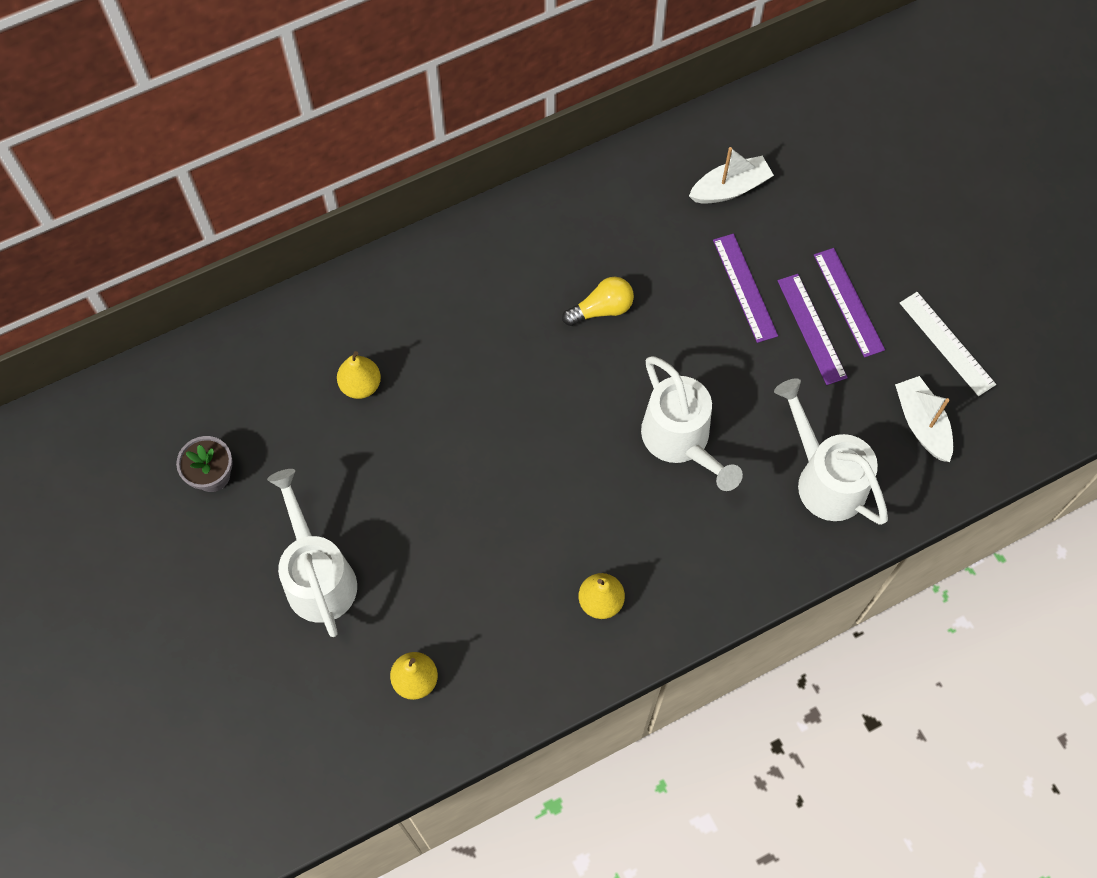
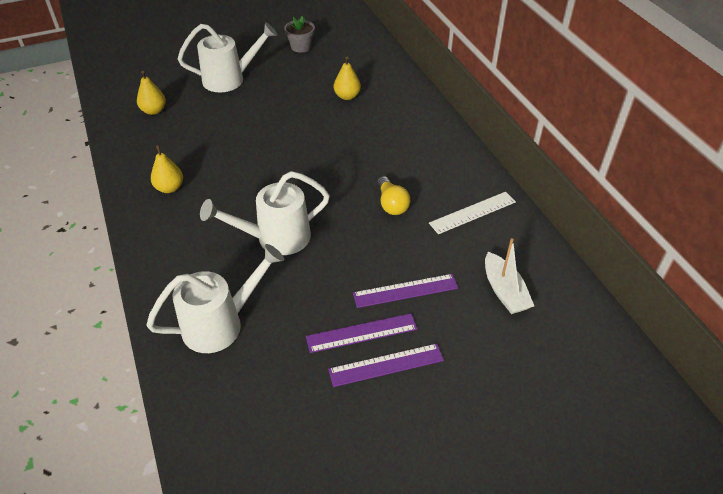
camera: 95 degrees right, 20 degrees down
(921, 424) = (253, 406): white boat -> none
(947, 343) = (333, 444): white ruler -> white ruler (473, 212)

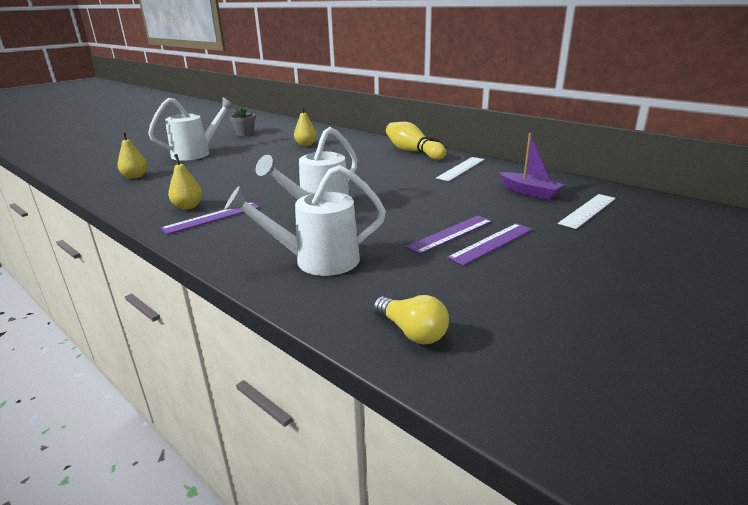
camera: 25 degrees left, 20 degrees down
(221, 324) = (317, 261): white watering can -> white watering can turned 135 degrees counterclockwise
(391, 204) = (397, 177): yellow light bulb -> yellow light bulb (412, 332)
(405, 290) = (458, 208): purple ruler -> purple ruler (212, 217)
(450, 154) = (413, 152): none -> yellow bowling pin
(504, 291) = (529, 192): white boat -> purple boat
(533, 352) = (588, 211): none -> white ruler

